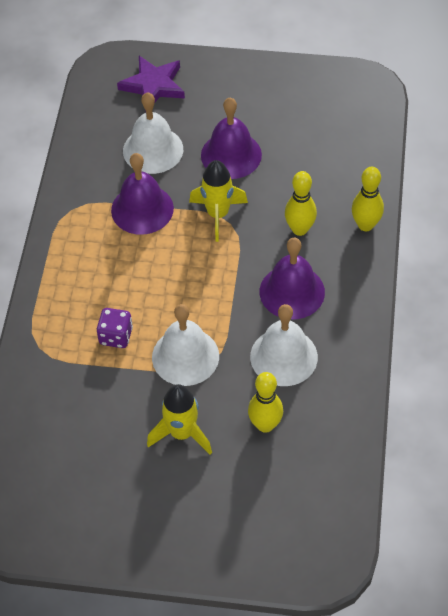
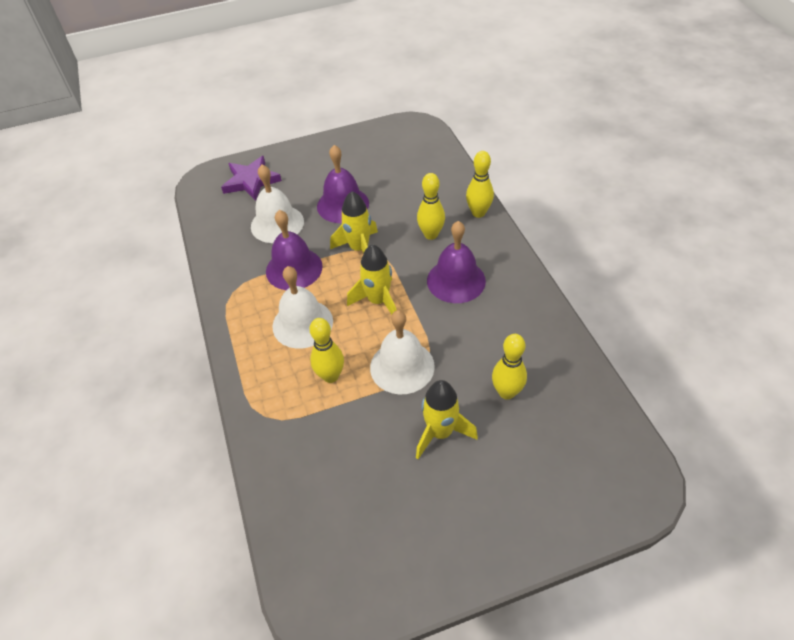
camera: 25 degrees left, 5 degrees down
(116, 336) = (330, 376): purple dice -> yellow bowling pin
(203, 280) = (378, 301): none -> yellow rocket
(283, 356) = (483, 331): white bell -> white bell (302, 323)

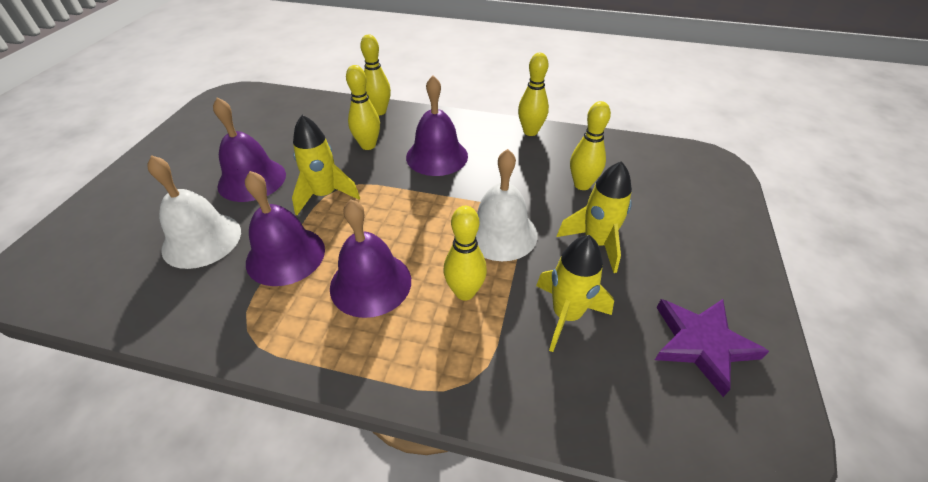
camera: 60 degrees left, 5 degrees down
(251, 181) = (102, 232): purple star -> purple star (701, 344)
(302, 323) = (370, 283): white bell -> purple bell
(378, 301) = (406, 212): yellow rocket -> yellow rocket (566, 315)
(549, 321) = (530, 132): none -> yellow bowling pin

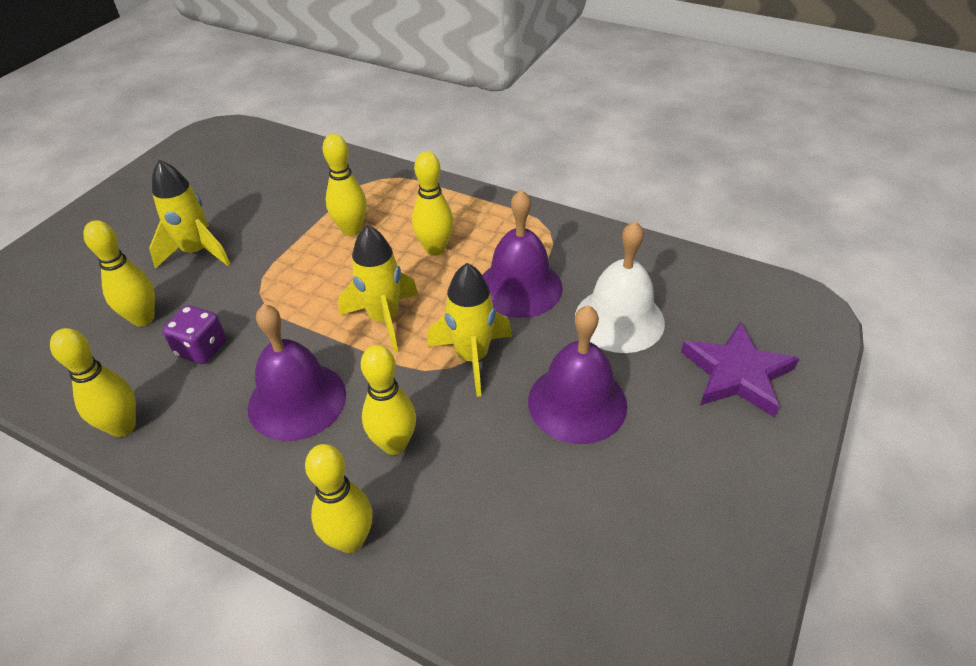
camera: 165 degrees left, 0 degrees up
(370, 283) = (435, 249): purple bell -> yellow bowling pin
(500, 233) = (284, 276): white bell -> none
(521, 173) = (201, 349): none -> purple dice
(566, 315) = (278, 203): yellow rocket -> yellow rocket (384, 319)
(701, 344) = (196, 175): purple star -> purple star (737, 374)

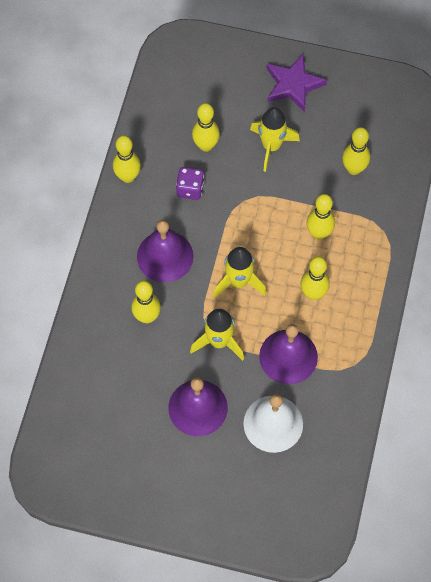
camera: 75 degrees right, 20 degrees up
(350, 540) = (87, 314): yellow bowling pin -> yellow bowling pin (354, 169)
(737, 374) = (242, 498): purple star -> purple star (293, 85)

